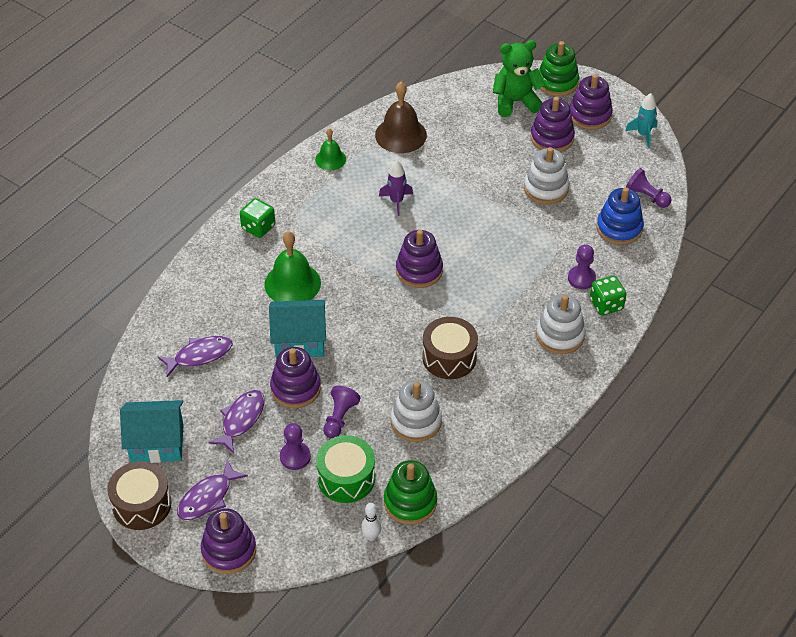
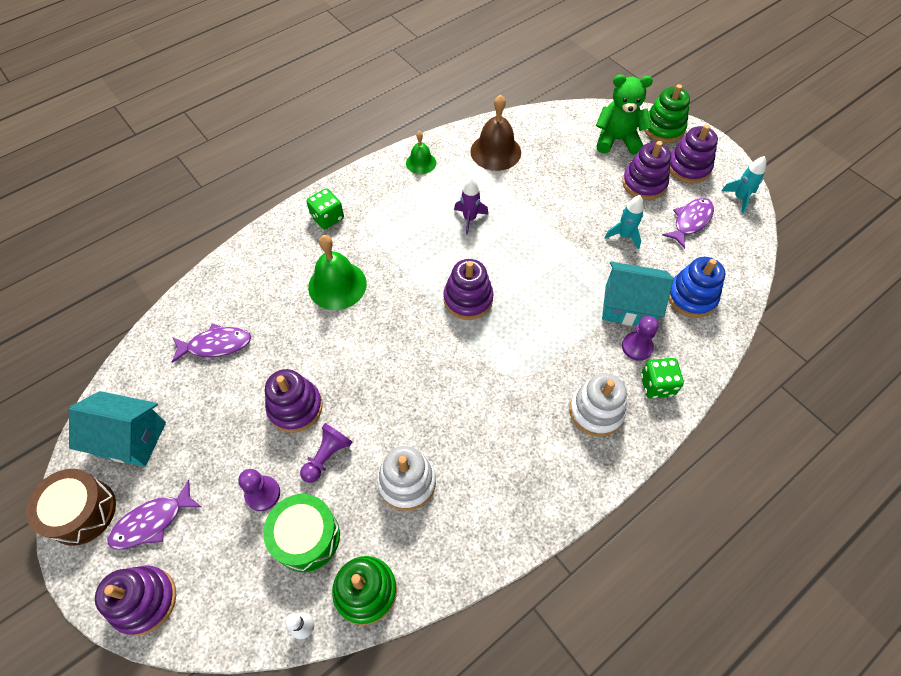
camera: 15 degrees right, 10 degrees up
(241, 420) = (226, 432): purple fish -> purple fish (690, 221)
(299, 341) = (320, 352): turquoise house -> turquoise house (628, 306)
(449, 357) = (468, 409): brown drum -> none
(546, 188) = (624, 236): white stacking toy -> turquoise rocket
(646, 196) = (728, 267): purple pawn -> none

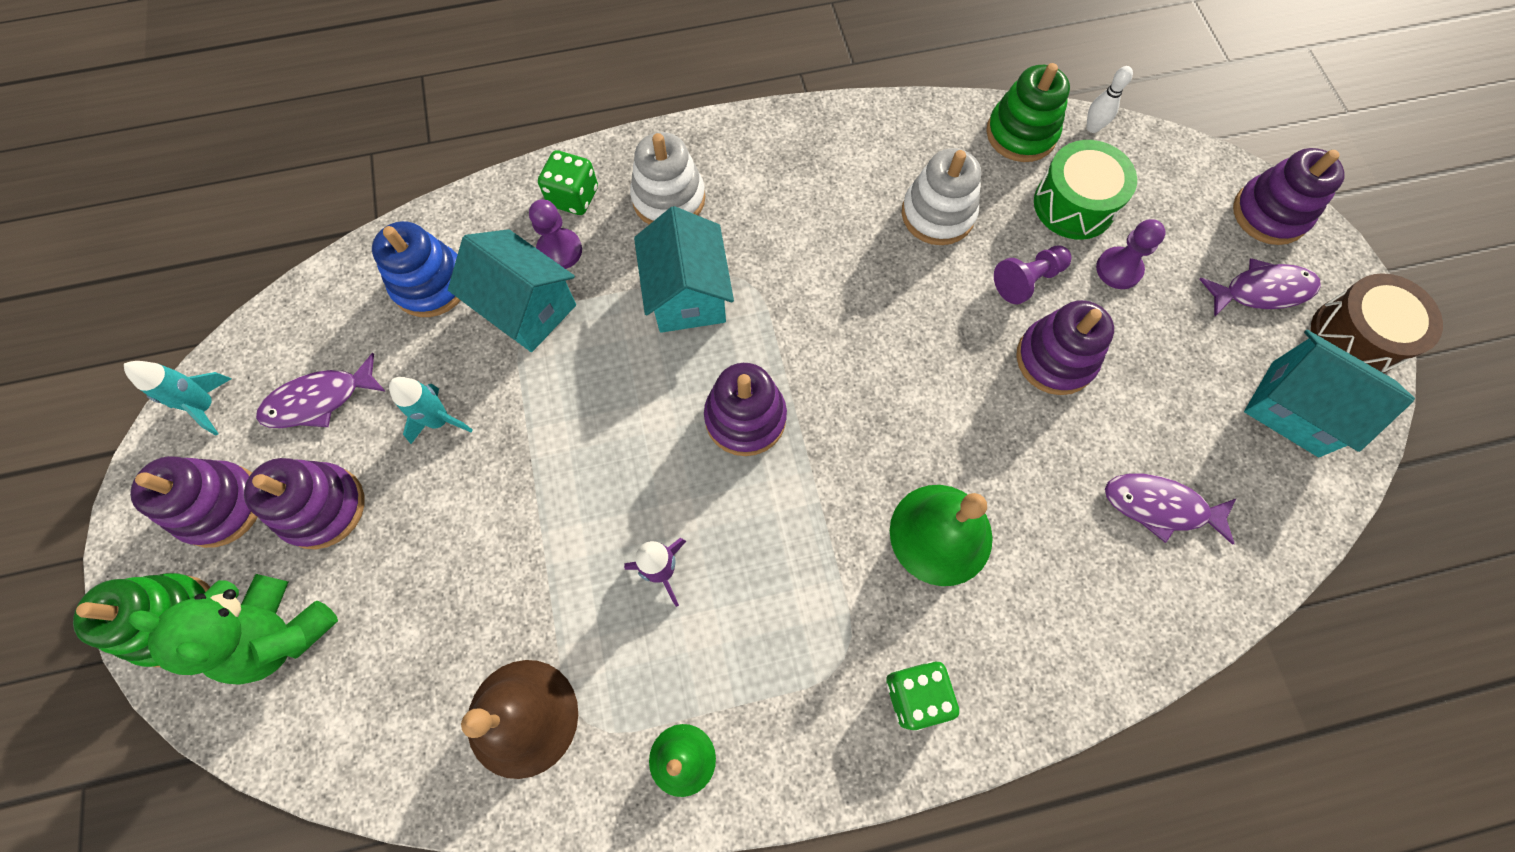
camera: 155 degrees left, 10 degrees up
(542, 353) = (687, 294): none -> turquoise house

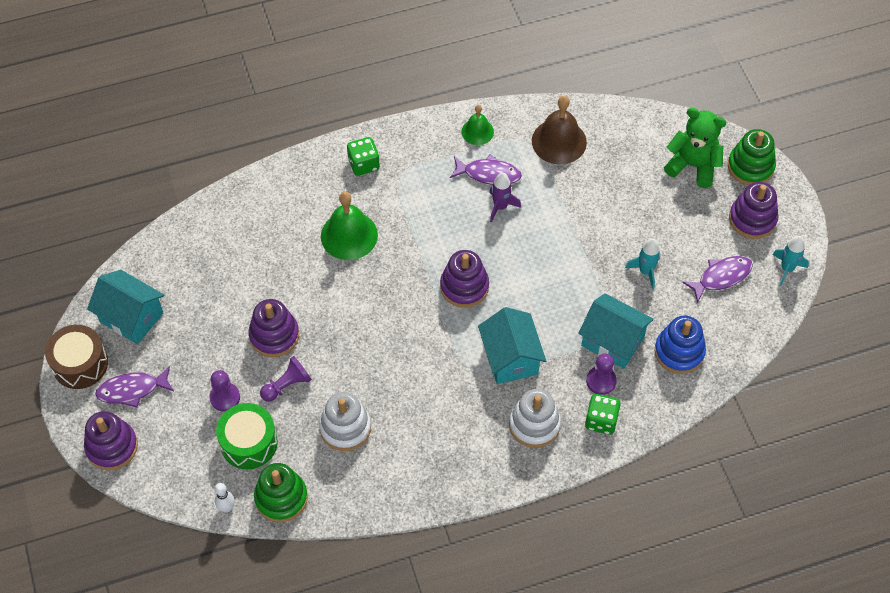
camera: 175 degrees right, 10 degrees down
(322, 507) = (695, 222): purple stacking toy -> none
(1160, 507) = (223, 258): purple fish -> purple fish (488, 174)

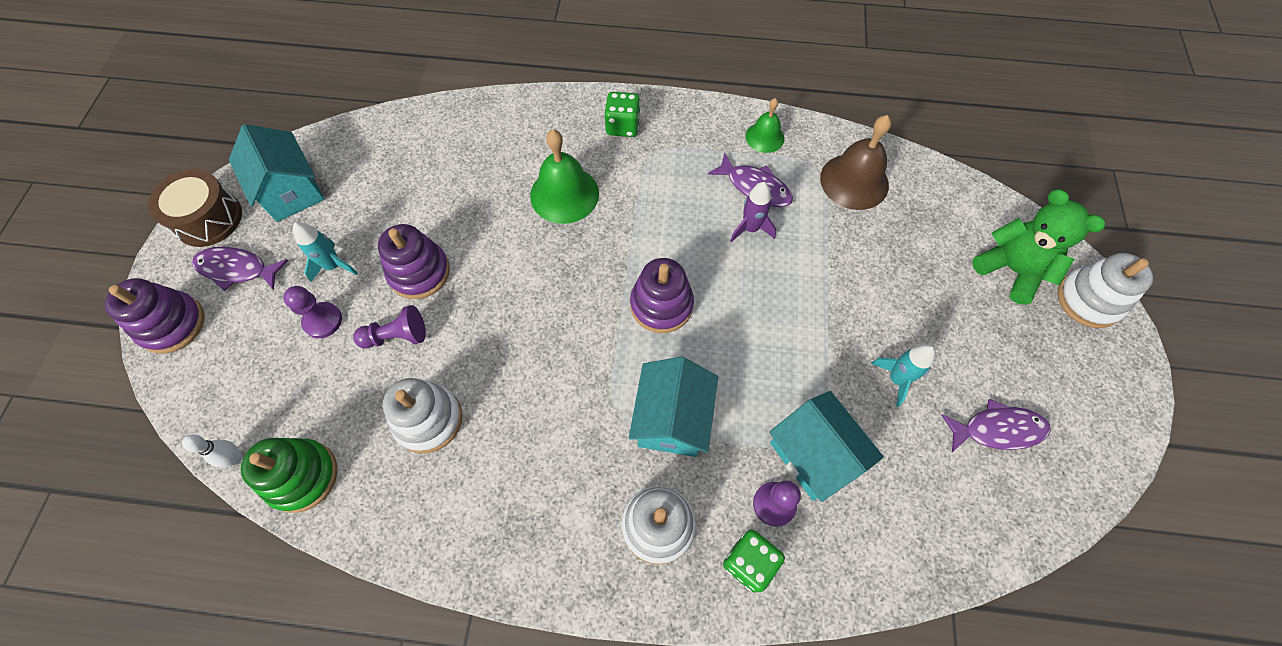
camera: 25 degrees right, 5 degrees up
(249, 443) = (312, 387): green drum -> none
(679, 352) = (899, 510): blue stacking toy -> none
(750, 167) = (1088, 300): green stacking toy -> white stacking toy
(752, 219) = (1068, 368): purple stacking toy -> none
(787, 269) = (1096, 457): turquoise rocket -> turquoise rocket (333, 266)

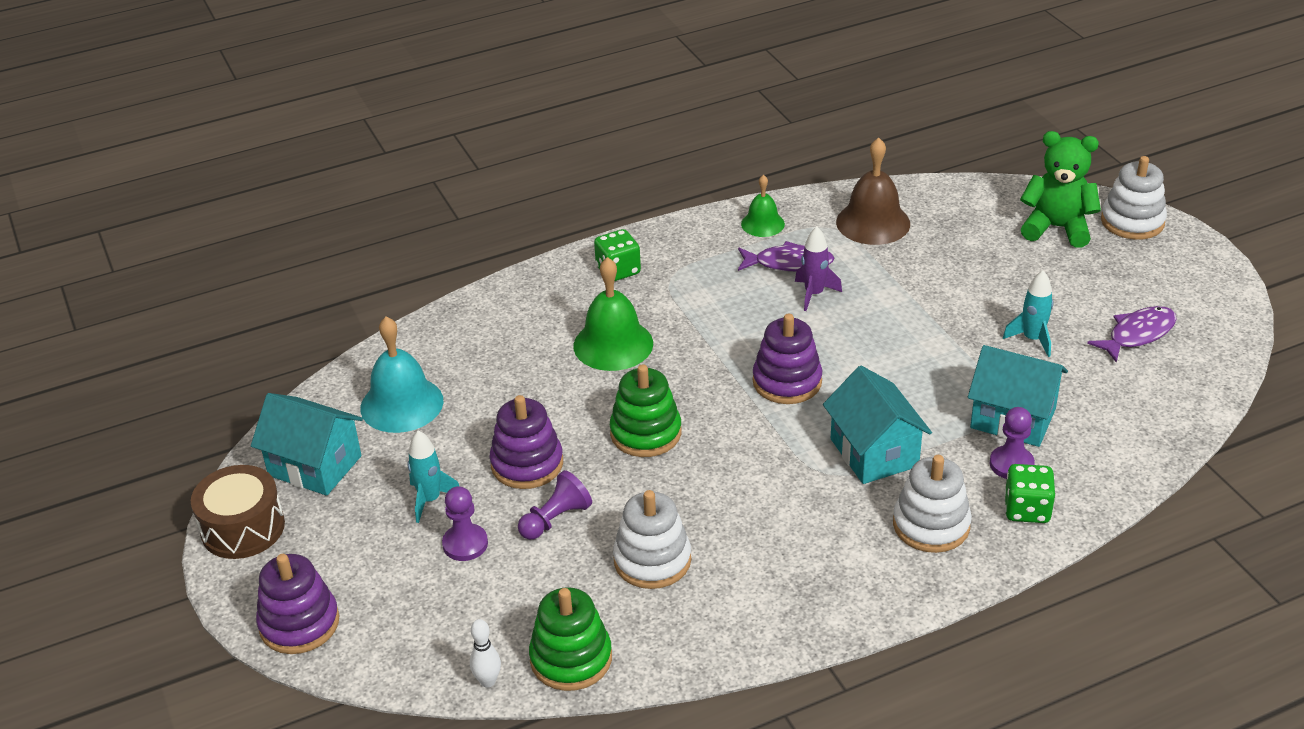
camera: 30 degrees left, 25 degrees down
(237, 269) = (324, 550): purple fish -> none
(385, 168) = (401, 404): none -> turquoise bell
(520, 293) = (646, 433): none -> green stacking toy

